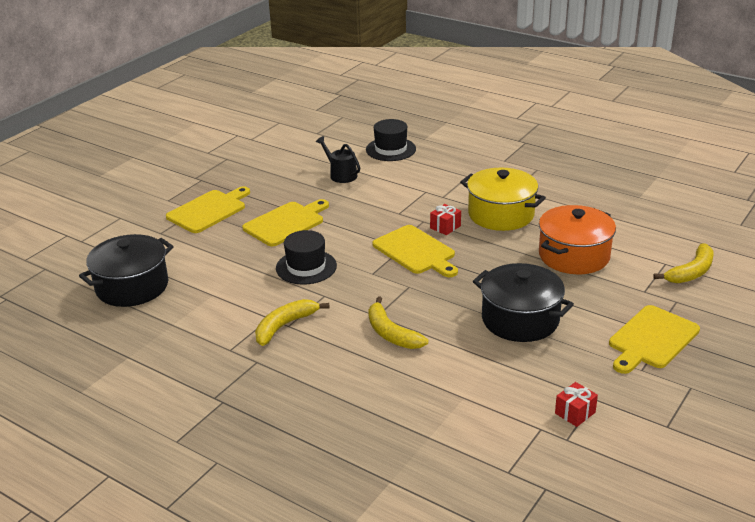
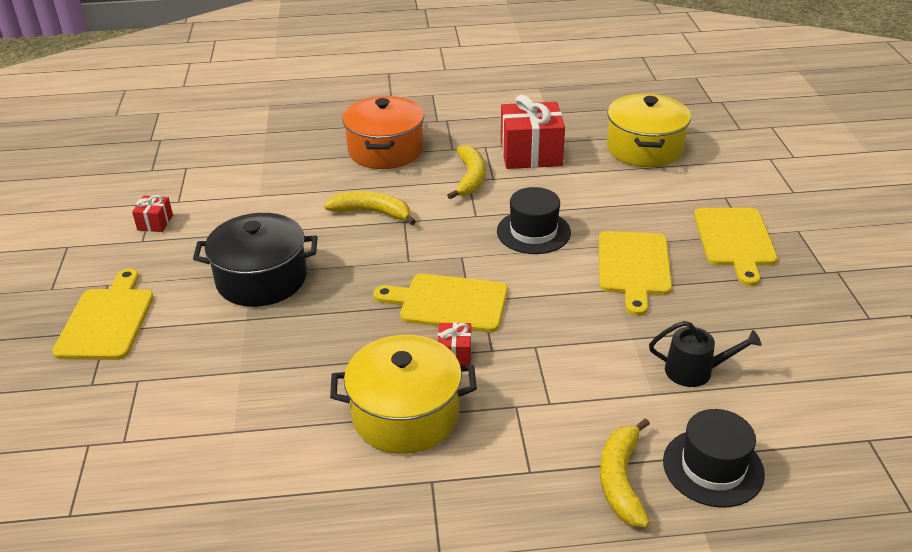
camera: 140 degrees right, 5 degrees up
(132, 287) = (644, 148): black pot -> yellow pot
(210, 324) = (531, 154): none -> red gift
(574, 256) = (255, 391): orange pot -> orange pot (385, 150)
(691, 272) = (81, 442): yellow banana -> yellow banana (621, 480)

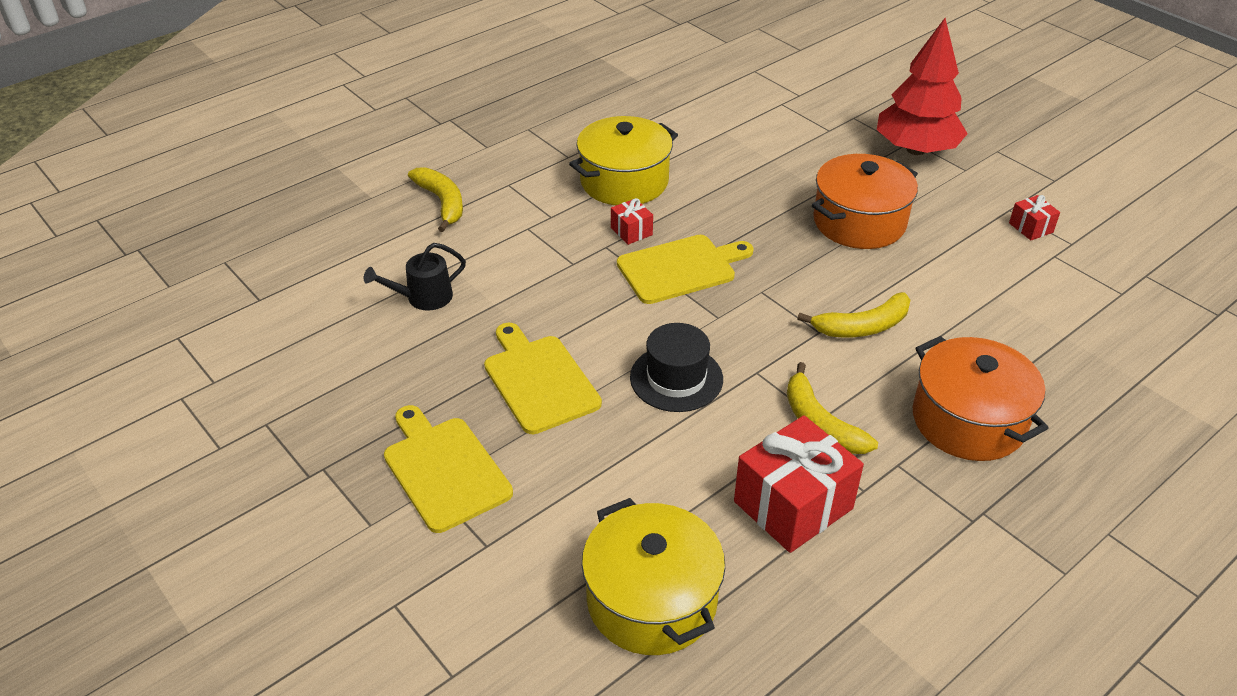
camera: 145 degrees right, 5 degrees up
(107, 320) = (916, 149): yellow cutting board -> red tree
(261, 279) = (859, 222): black pot -> orange pot
(713, 467) = (379, 234): black hat -> none

